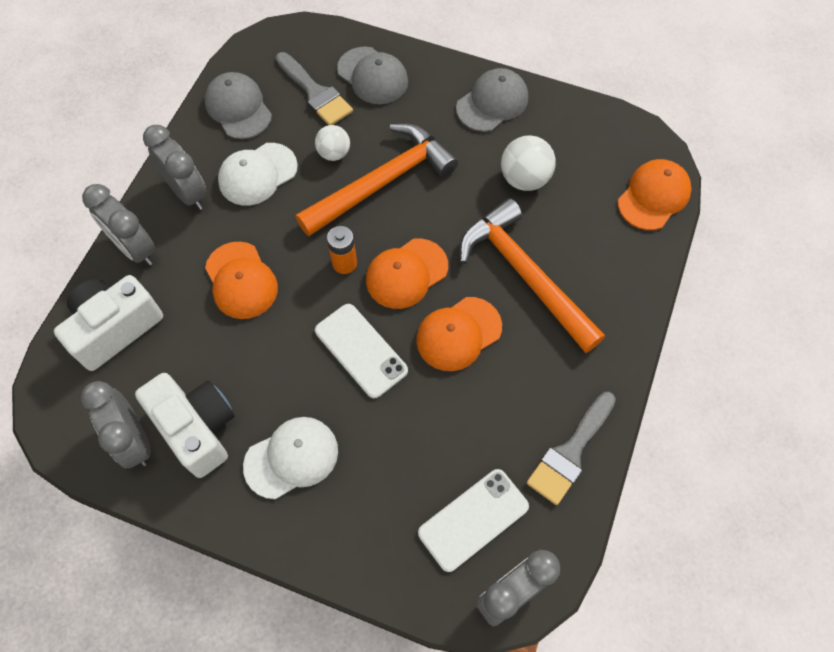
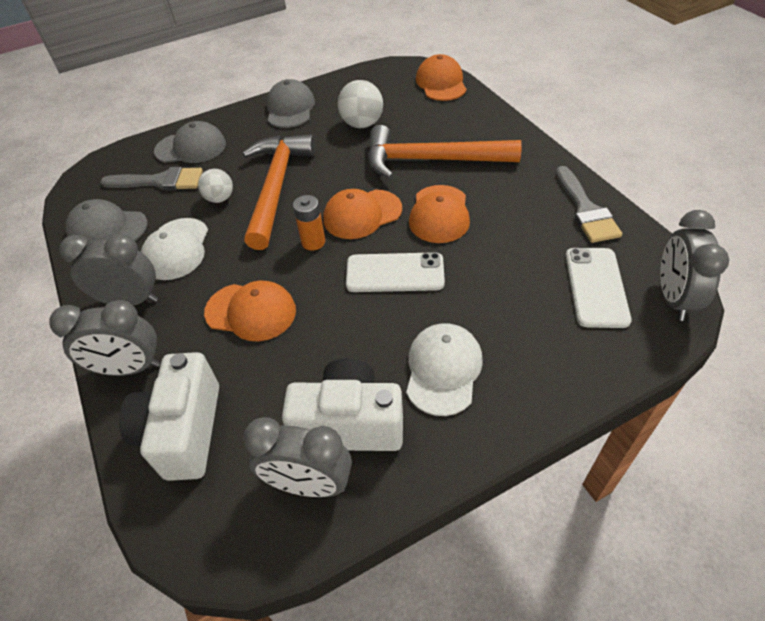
camera: 45 degrees left, 15 degrees down
(406, 273) = (362, 214): orange cap -> orange cap turned 60 degrees clockwise

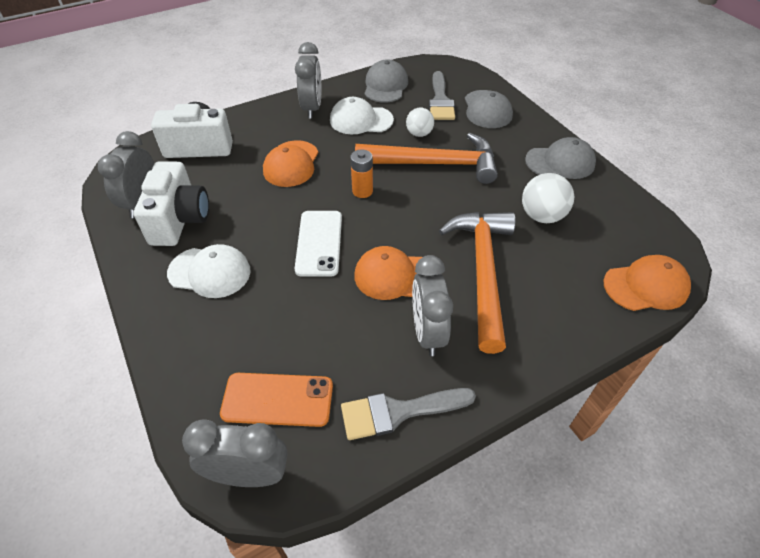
camera: 85 degrees right, 0 degrees up
(129, 368) = (254, 117): grey clock -> grey clock (427, 332)
(362, 214) = (396, 220): orange cap -> none
(596, 287) = (277, 399): white phone -> orange phone

